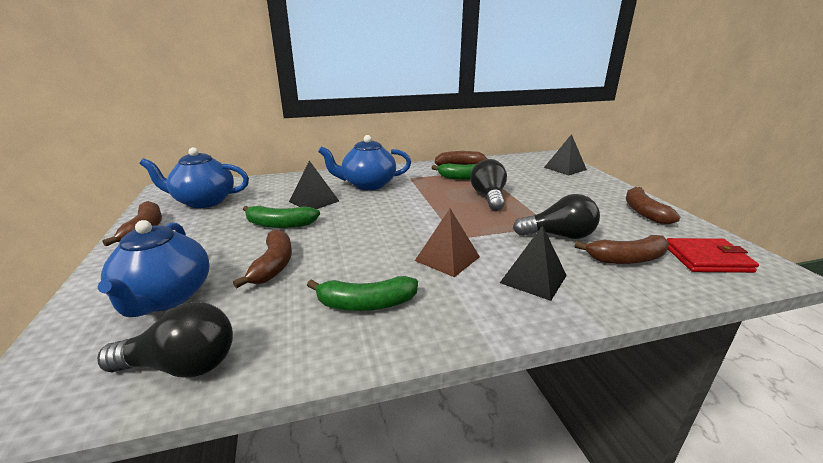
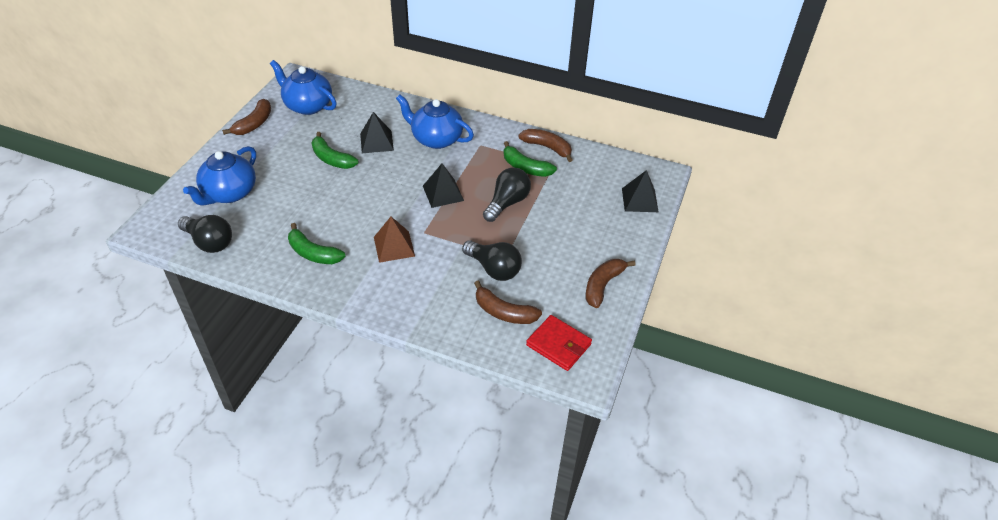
camera: 35 degrees right, 20 degrees up
(273, 265) = (296, 197): brown banana -> none
(533, 279) = (420, 290): black pyramid -> black pyramid (443, 193)

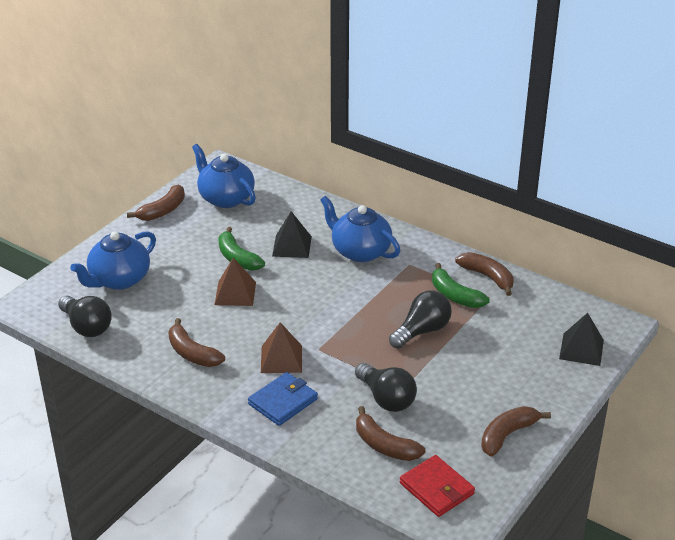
camera: 15 degrees right, 10 degrees down
(313, 253) = (192, 353): green banana -> brown banana
(338, 191) = (235, 293): none -> brown pyramid
(405, 286) = (283, 401): none -> blue wallet
(443, 193) = (351, 310): black pyramid -> none

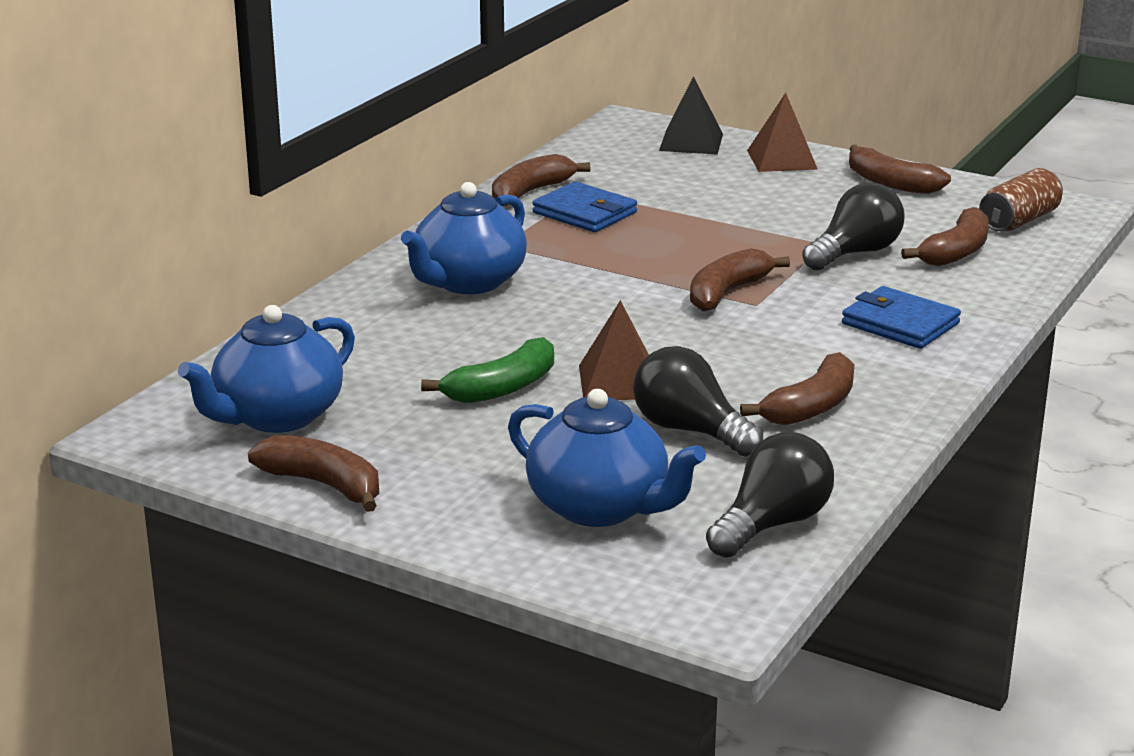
camera: 95 degrees left, 10 degrees down
(281, 359) = (794, 331): brown pyramid -> brown pyramid (782, 159)
(292, 246) = (456, 340): black pyramid -> none
(335, 339) = (727, 292): none -> brown banana
(422, 331) = (683, 233): black light bulb -> black light bulb (690, 431)
(436, 488) = (1019, 221): red wallet -> brown can
(455, 295) = (585, 213): green banana -> blue wallet

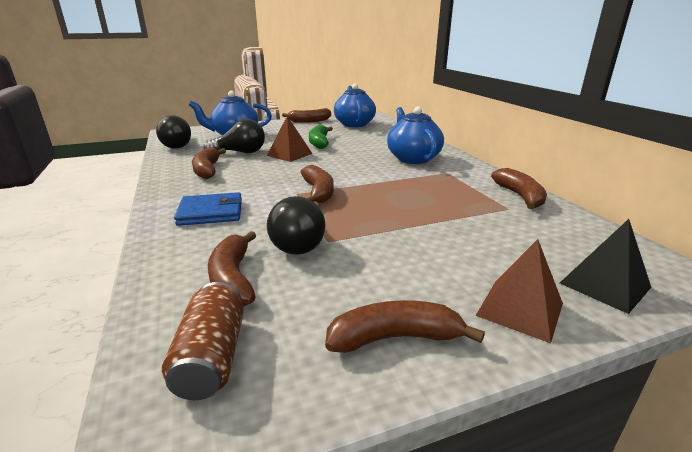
camera: 130 degrees right, 0 degrees up
(585, 213) = (469, 198): blue wallet -> none

